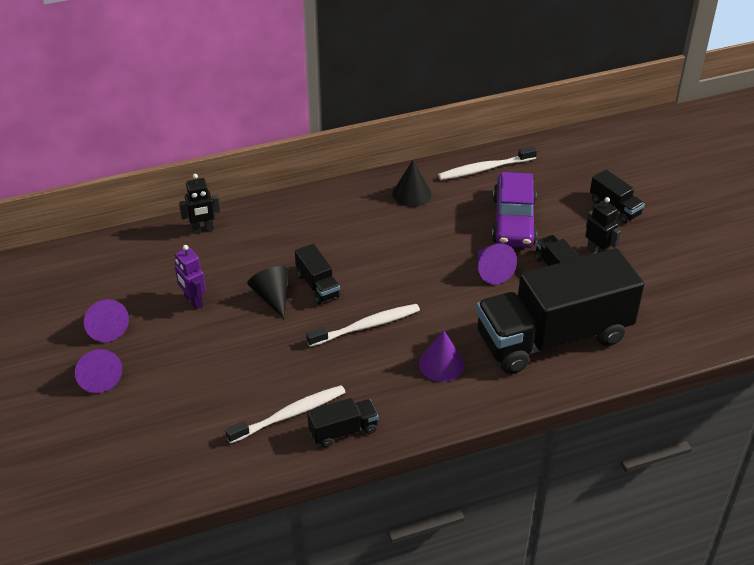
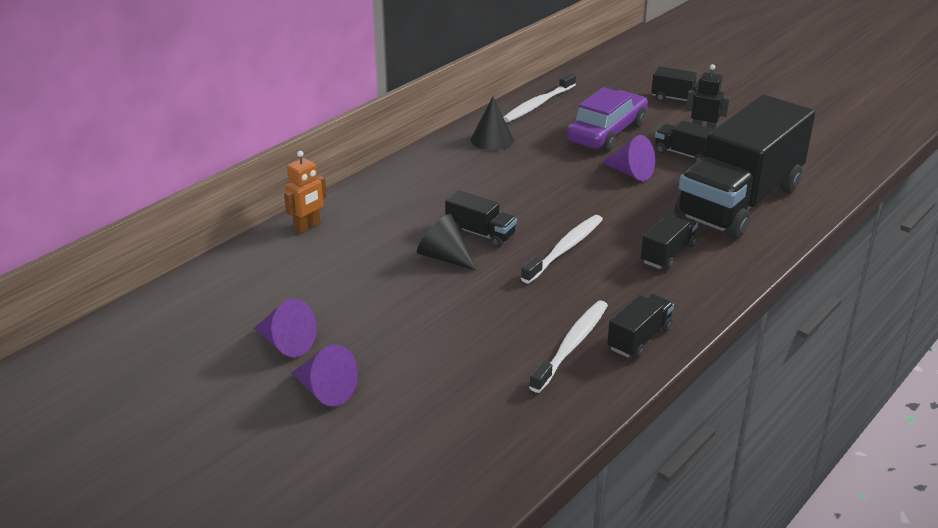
camera: 30 degrees left, 10 degrees down
(193, 301) = (362, 288): purple robot -> none
(202, 229) = (307, 227): black robot -> orange robot
(441, 364) = (668, 254): purple cone -> black truck
(513, 220) = (606, 132): purple car -> purple car turned 120 degrees counterclockwise

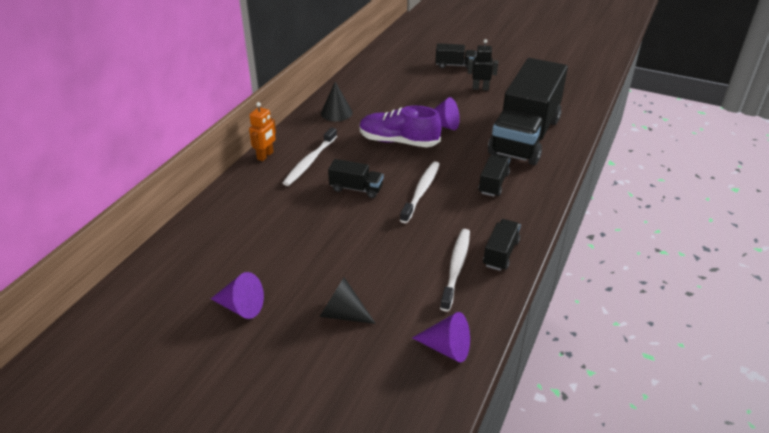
camera: 15 degrees left, 5 degrees up
(307, 227) = (223, 204): orange robot -> orange robot (265, 156)
(325, 390) = (286, 342): purple cone -> purple cone (446, 348)
(444, 257) = (337, 212): black cone -> black cone (342, 314)
(538, 104) = (359, 81): white toothbrush -> white toothbrush (310, 161)
(560, 185) = (398, 141): none -> purple shoe
(606, 132) = (415, 96): purple car -> none
(685, 154) = (475, 106): black truck -> none

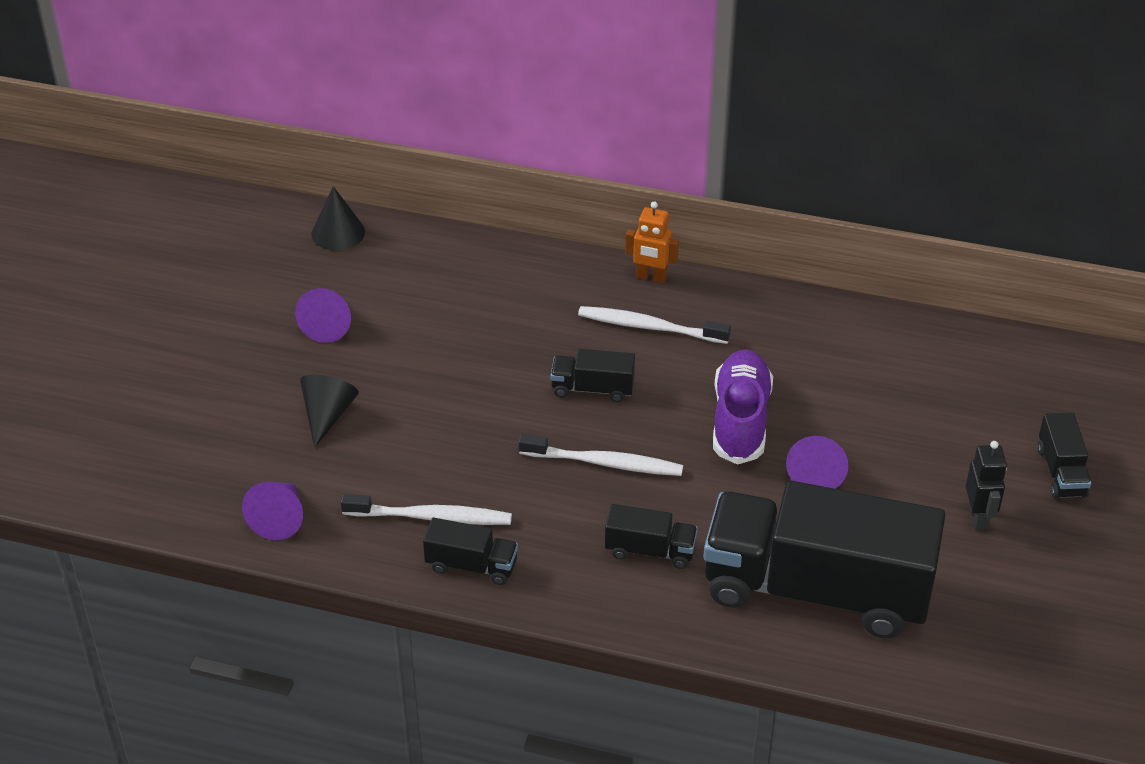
camera: 80 degrees right, 5 degrees up
(336, 113) = (806, 332): black cone -> black cone (338, 232)
(356, 189) = (592, 389): black truck -> black truck turned 90 degrees clockwise

